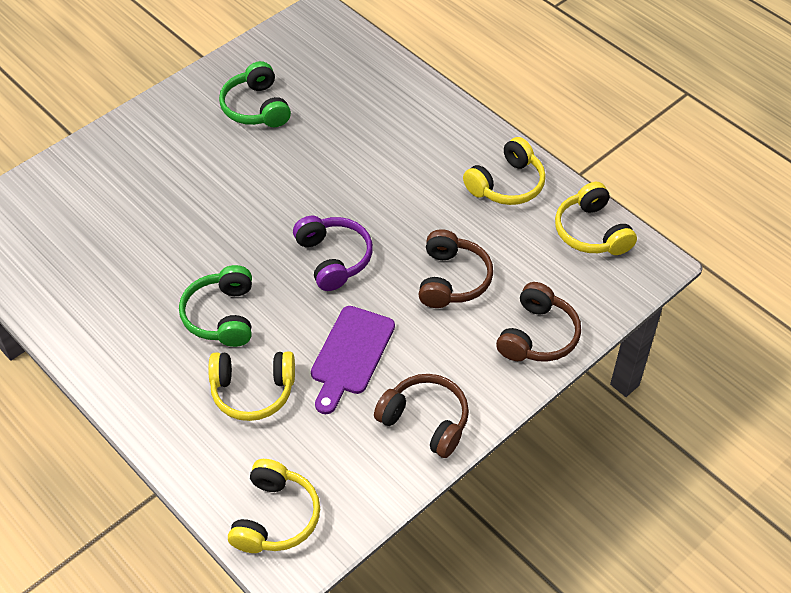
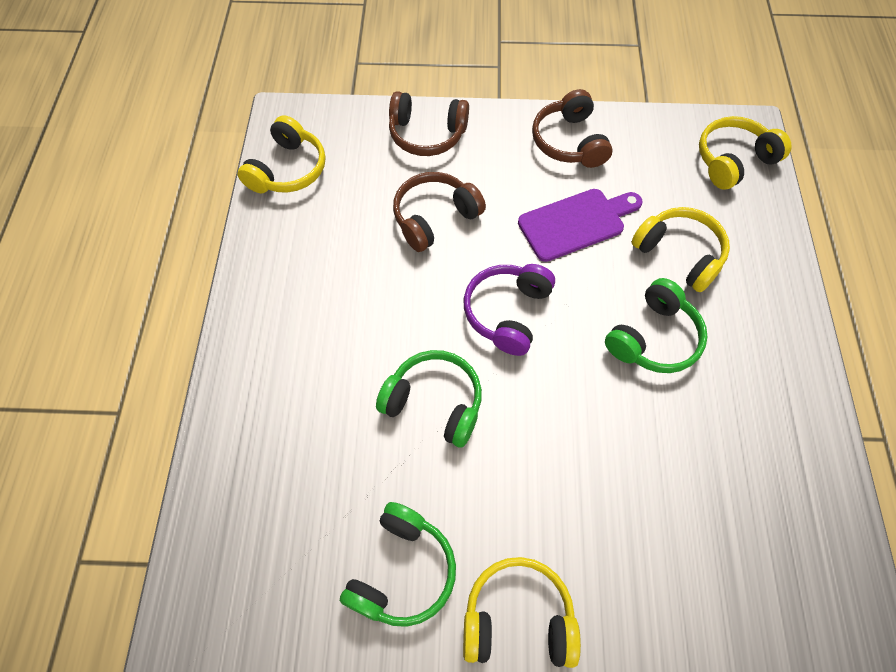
camera: 135 degrees left, 10 degrees up
(322, 181) = (434, 403): none -> green headphones
(506, 184) = (290, 259): yellow headphones -> yellow headphones (518, 618)
(537, 335) = (427, 134): brown headphones -> brown headphones turned 150 degrees counterclockwise

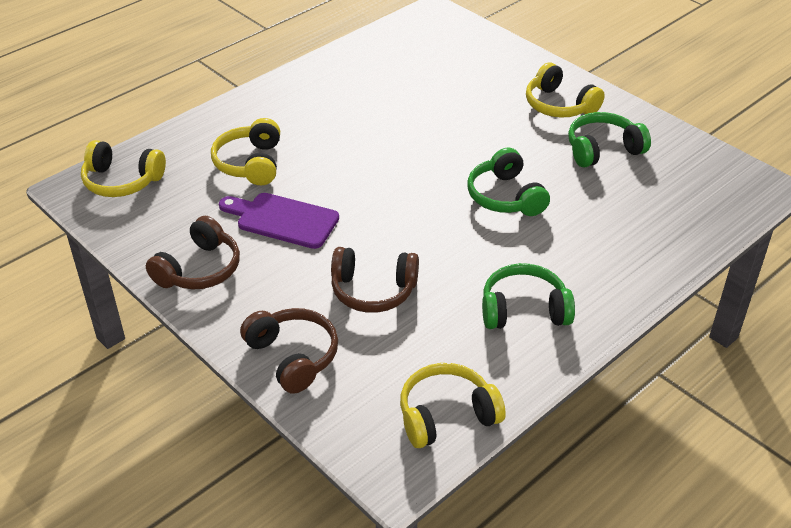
camera: 135 degrees left, 20 degrees down
(507, 313) = (401, 206): purple headphones -> none
(653, 338) = (334, 142): green headphones -> green headphones (524, 310)

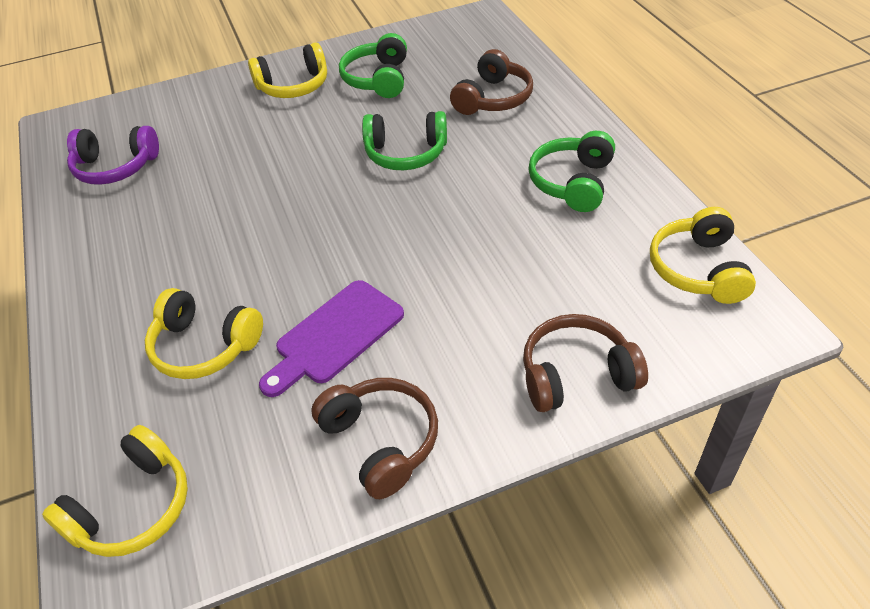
camera: 65 degrees left, 5 degrees up
(373, 290) = (497, 282): brown headphones -> brown headphones (493, 98)
(404, 57) = (116, 167): none -> purple headphones

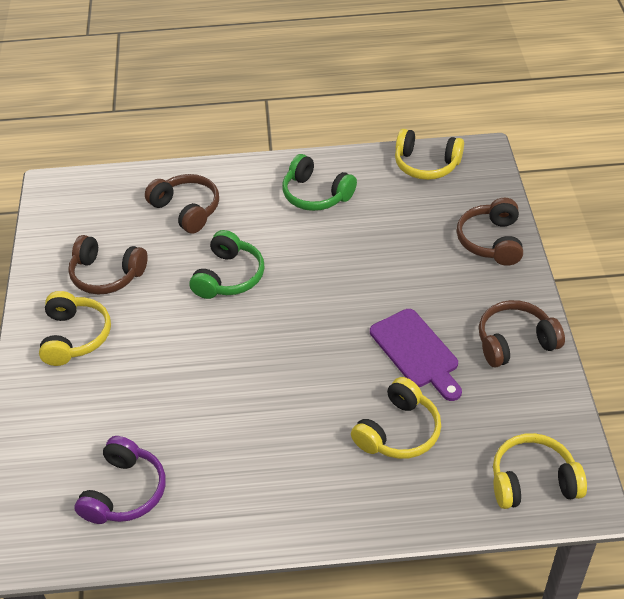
camera: 75 degrees left, 0 degrees up
(133, 507) = (533, 481): yellow headphones -> yellow headphones turned 60 degrees counterclockwise
(378, 79) = (107, 275): green headphones -> brown headphones

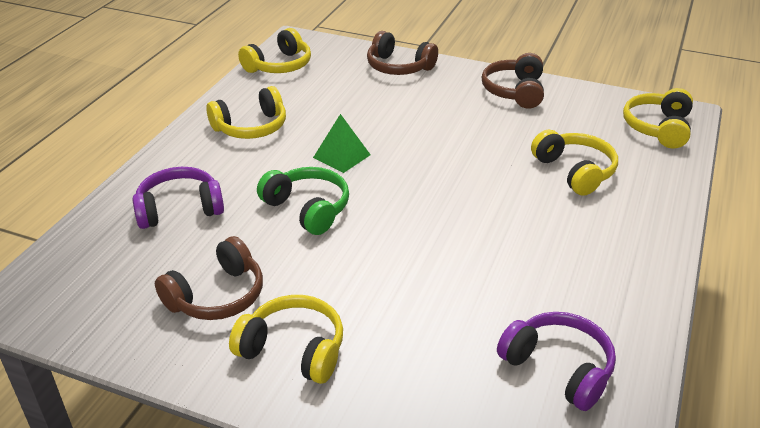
camera: 65 degrees left, 10 degrees down
(186, 210) = (179, 209): brown headphones -> purple headphones
(313, 265) = (342, 156): none -> green pyramid
(316, 194) = (251, 127): green headphones -> yellow headphones
(416, 352) = (492, 136): purple cutting board -> none

